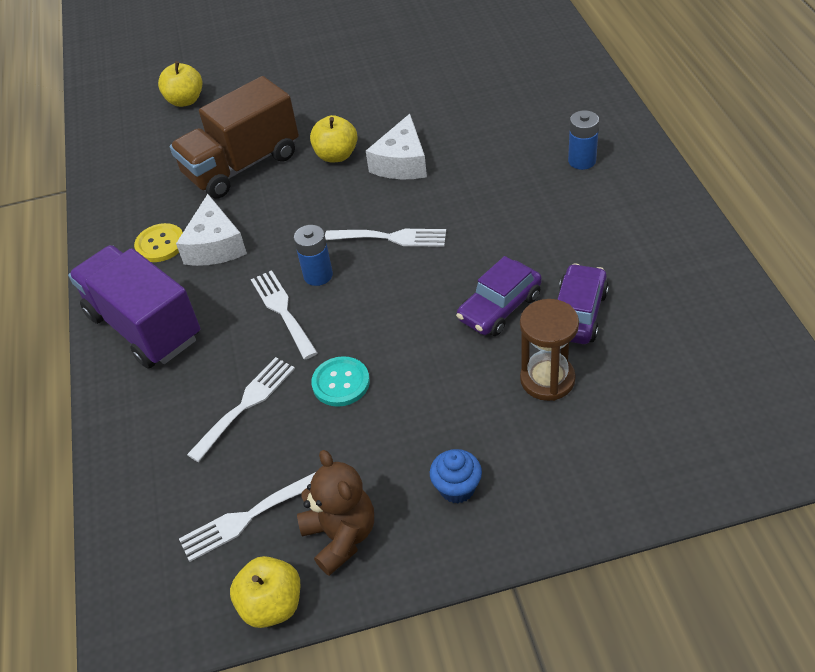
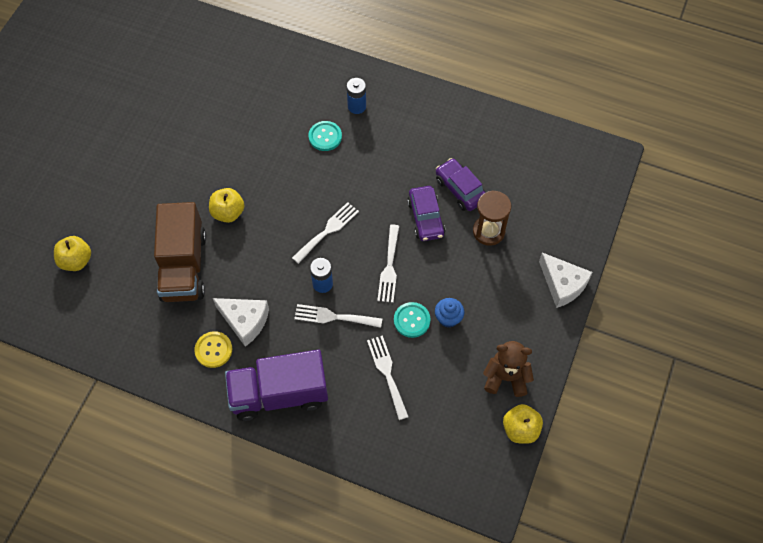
camera: 60 degrees left, 15 degrees up
(246, 518) = (461, 413): white fork -> white fork (389, 267)
(402, 162) = (270, 185): white cheese -> white cheese (562, 284)
(457, 488) = (519, 312): blue cupcake -> blue cupcake (448, 318)
(511, 162) = (325, 137): none -> turquoise button

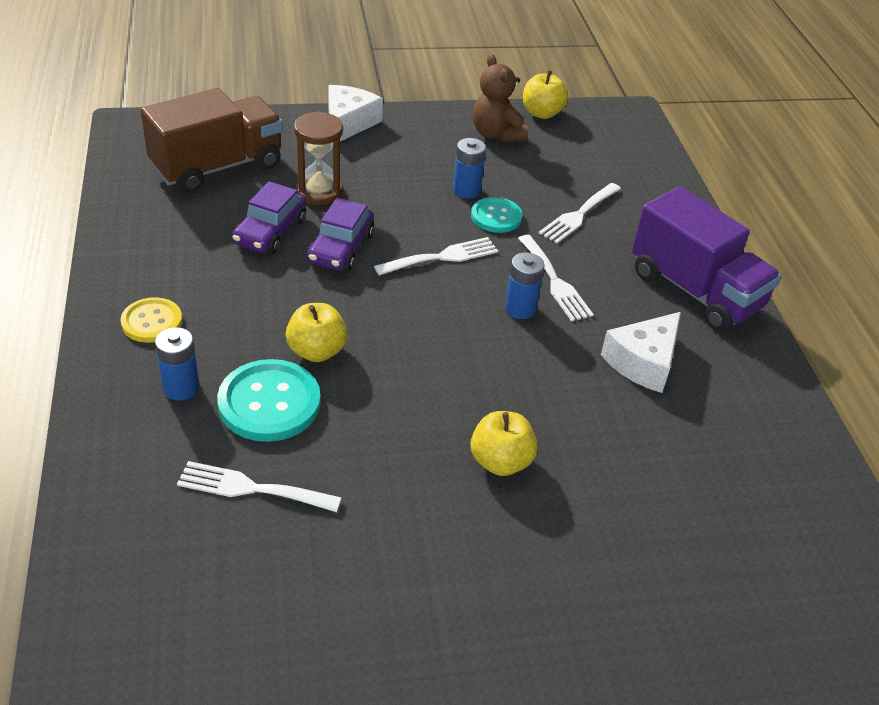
camera: 125 degrees left, 20 degrees down
(76, 260) = (763, 631): yellow apple -> yellow apple (317, 351)
(184, 266) = (633, 471): brown truck -> brown truck (217, 167)
(213, 350) = (711, 376): yellow button -> yellow button (152, 322)
(245, 321) = (643, 362): white cheese -> white cheese turned 135 degrees counterclockwise
(325, 137) = (269, 403): turquoise button -> turquoise button, size x1.60
(328, 231) = (437, 334): white fork -> white fork (251, 488)
(426, 218) = (341, 248): purple car -> purple car turned 150 degrees clockwise
(448, 318) = (466, 190): blue cupcake -> blue battery

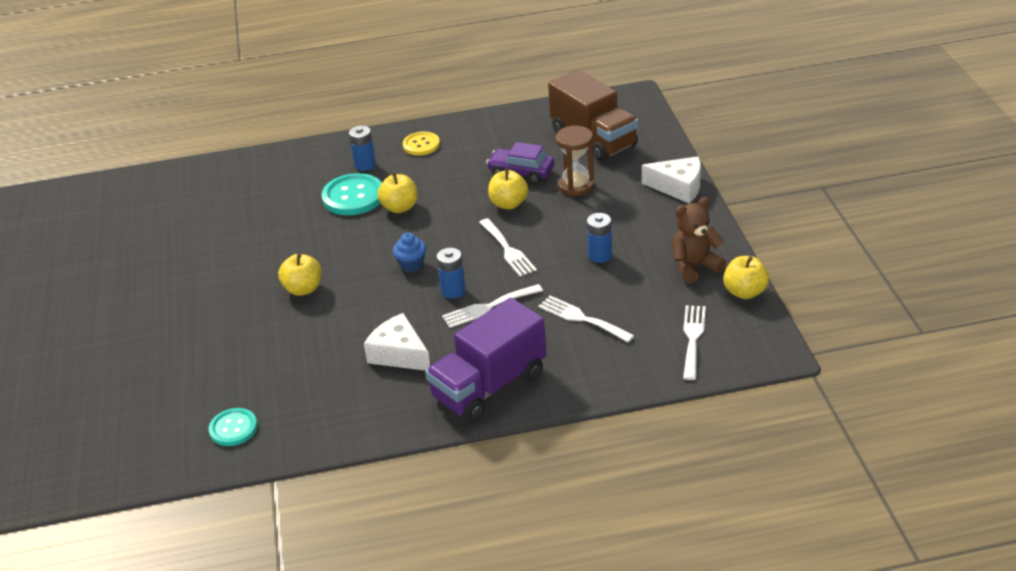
camera: 95 degrees right, 5 degrees down
(251, 488) = (287, 200): white fork -> white fork (693, 338)
(341, 248) = (508, 204): purple car -> yellow apple
(459, 344) = (411, 265): none -> blue cupcake
(496, 216) = (567, 273): turquoise button -> turquoise button (233, 428)

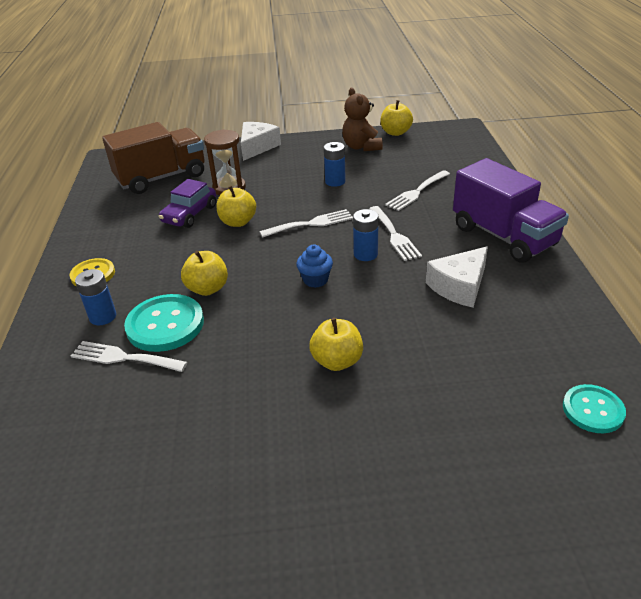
camera: 85 degrees left, 0 degrees up
(693, 338) = (445, 152): white fork -> white fork (123, 358)

